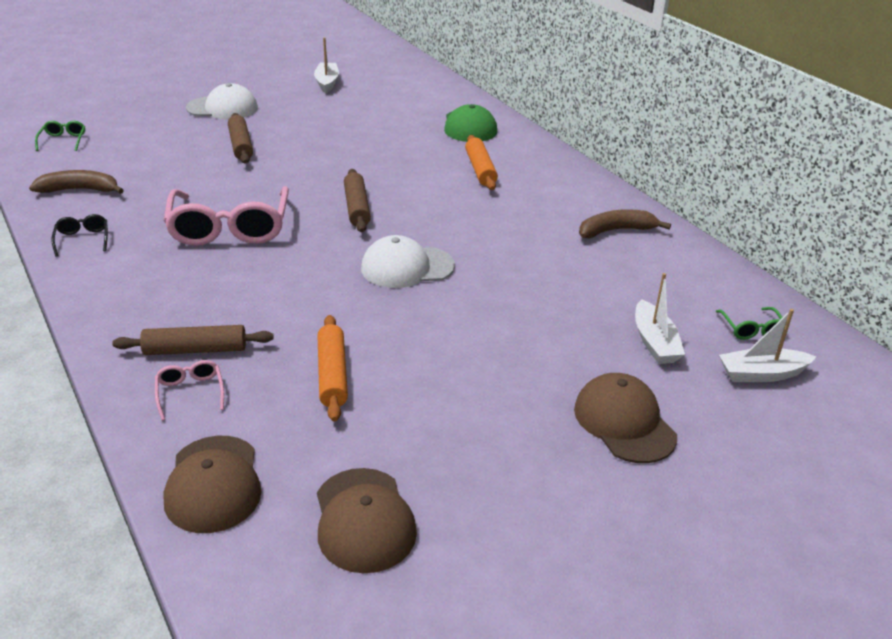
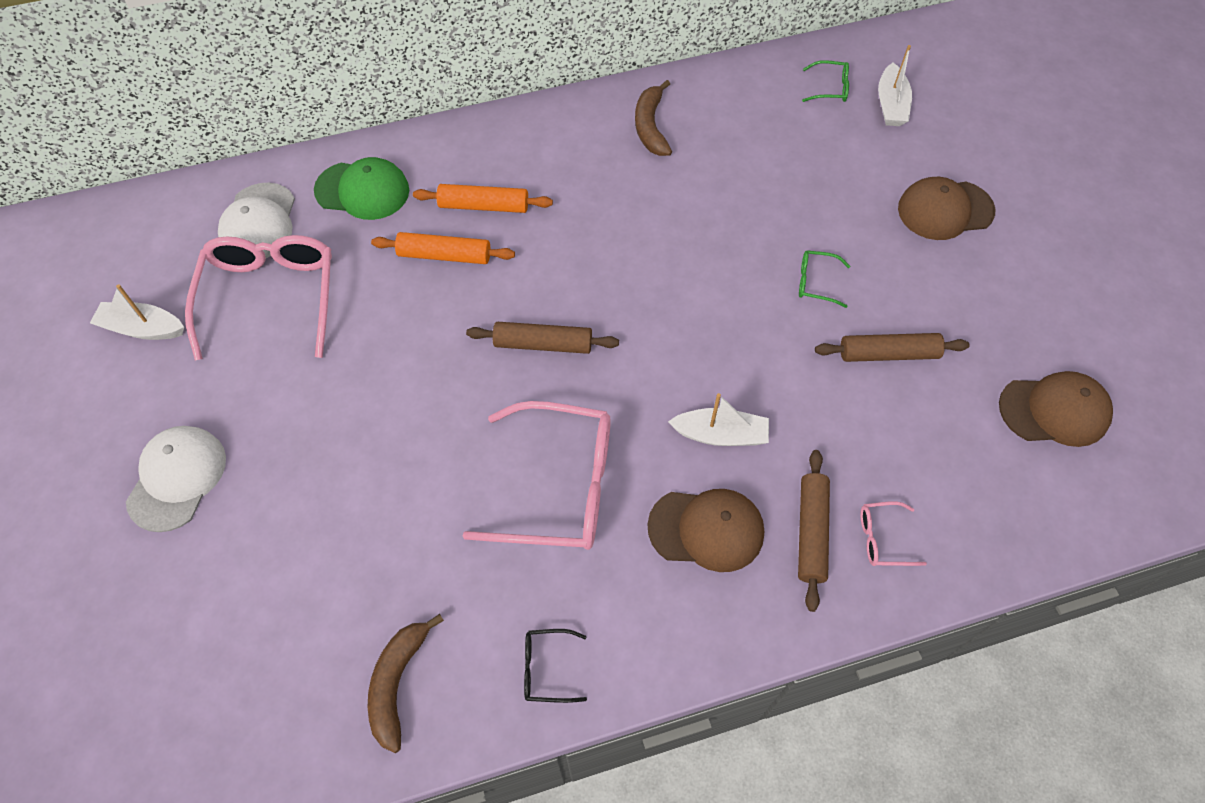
camera: 75 degrees left, 25 degrees up
(63, 141) = (208, 724): green glasses -> green glasses (816, 282)
(213, 484) = (1012, 522): brown cap -> brown cap (706, 529)
(241, 145) = (322, 460): brown rolling pin -> brown rolling pin (888, 354)
(332, 374) = (864, 410): orange rolling pin -> orange rolling pin (444, 255)
(364, 112) = (270, 297): none -> pink glasses
(407, 267) = (685, 316): white cap -> white cap (258, 222)
(654, 342) = (841, 157): white boat -> white boat (720, 435)

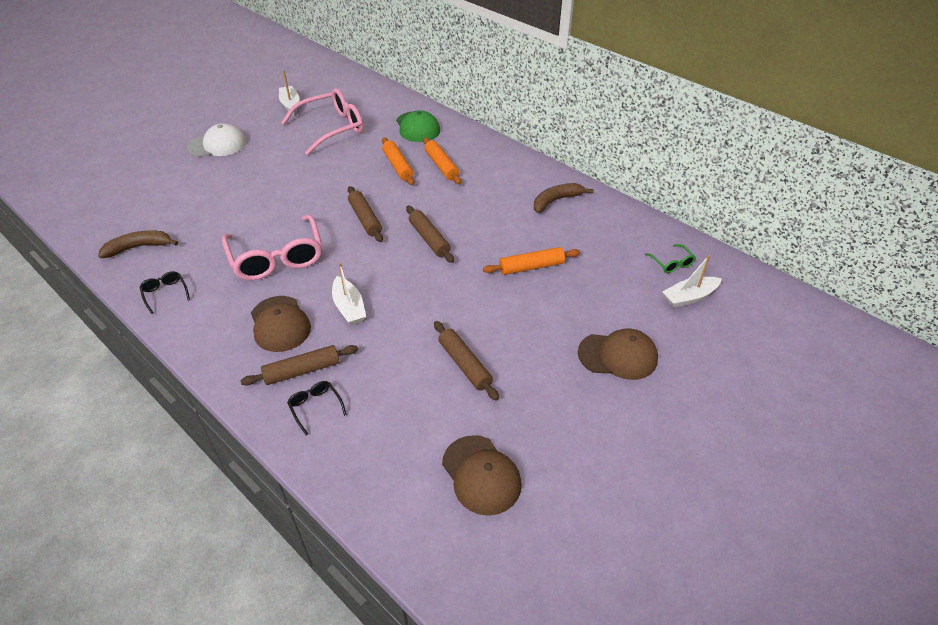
camera: 60 degrees right, 15 degrees down
(258, 222) = (372, 108): white cap -> none
(637, 289) = (429, 239): none -> brown rolling pin
(759, 212) = (531, 267): none -> orange rolling pin
(816, 282) = (496, 311): green glasses -> none
(882, 538) = (315, 407): pink glasses -> black glasses
(945, 210) = (618, 356): brown cap -> brown cap turned 135 degrees clockwise

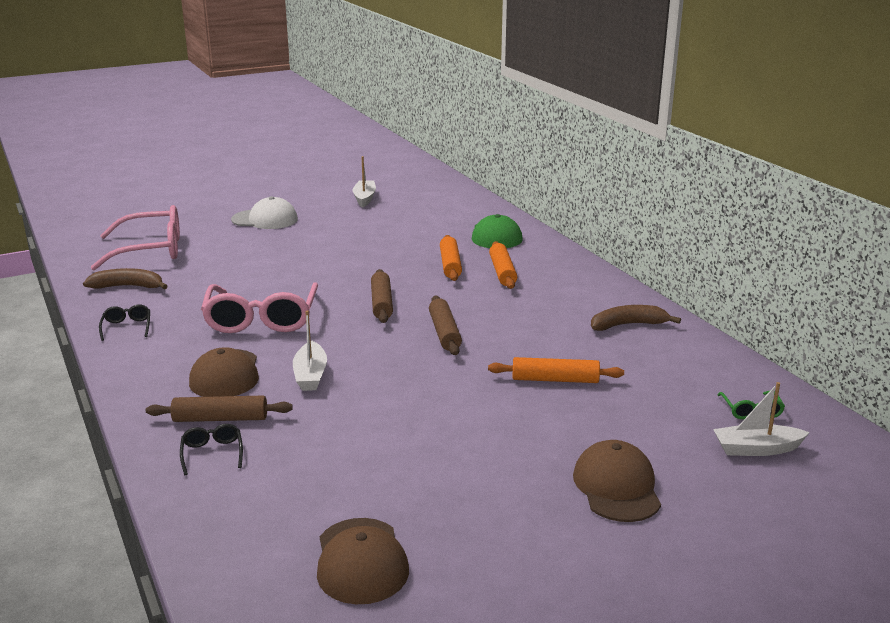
camera: 20 degrees right, 20 degrees down
(332, 128) = (396, 223): pink glasses -> pink glasses (151, 250)
(464, 364) = (410, 453): brown rolling pin -> none
(618, 356) = (617, 487): brown cap -> brown cap turned 120 degrees counterclockwise

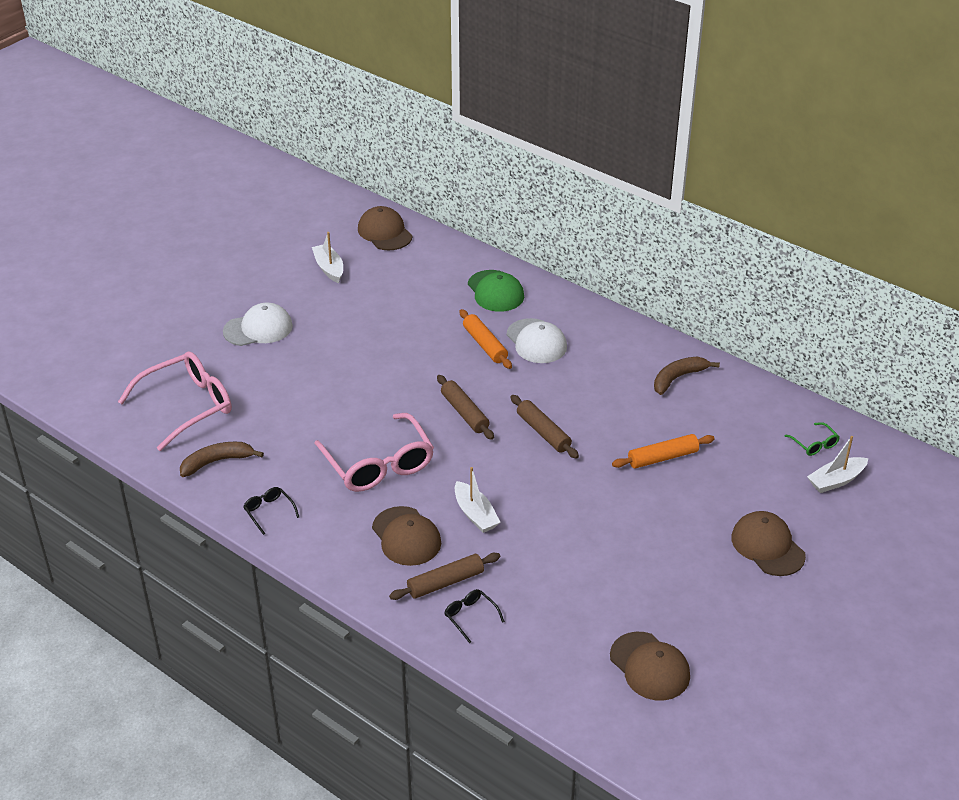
camera: 25 degrees left, 15 degrees up
(435, 188) = (385, 232): none -> brown cap
(502, 272) = (536, 341): orange rolling pin -> white cap

